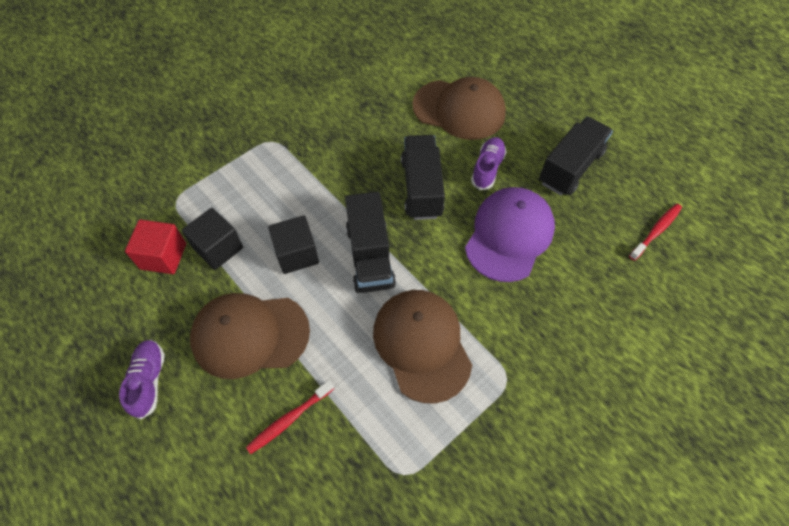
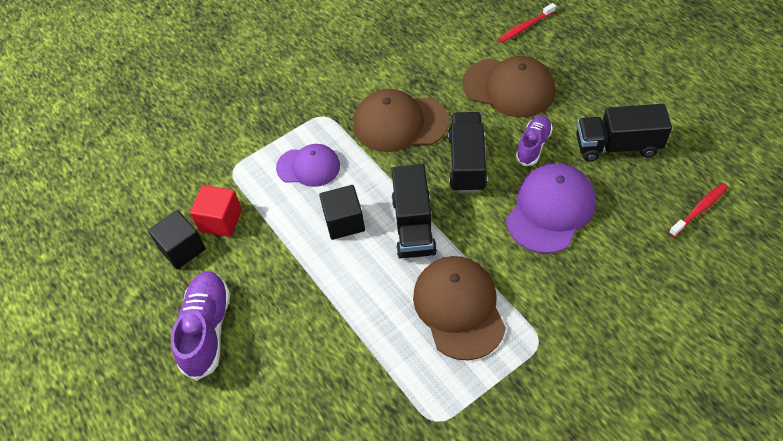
camera: 10 degrees right, 5 degrees down
(149, 381) = (207, 330): purple shoe -> purple shoe, size x1.58
(218, 248) = (271, 214): black cube -> black cube (182, 249)
(250, 335) = (298, 293): brown cap -> brown cap (400, 123)
(257, 195) = (308, 167): none -> purple cap
(289, 419) = (332, 368): red toothbrush -> red toothbrush (525, 27)
(570, 167) = (617, 146): black truck -> black truck turned 135 degrees counterclockwise

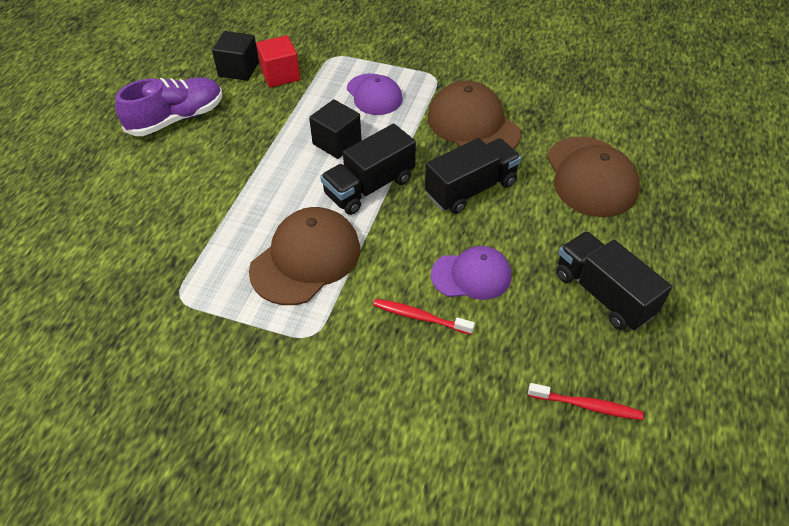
camera: 50 degrees right, 5 degrees down
(525, 27) = (682, 153): red toothbrush -> red toothbrush (420, 317)
(533, 145) = (538, 227): purple shoe -> none
(550, 210) = (471, 275): purple cap -> purple cap, size x0.65

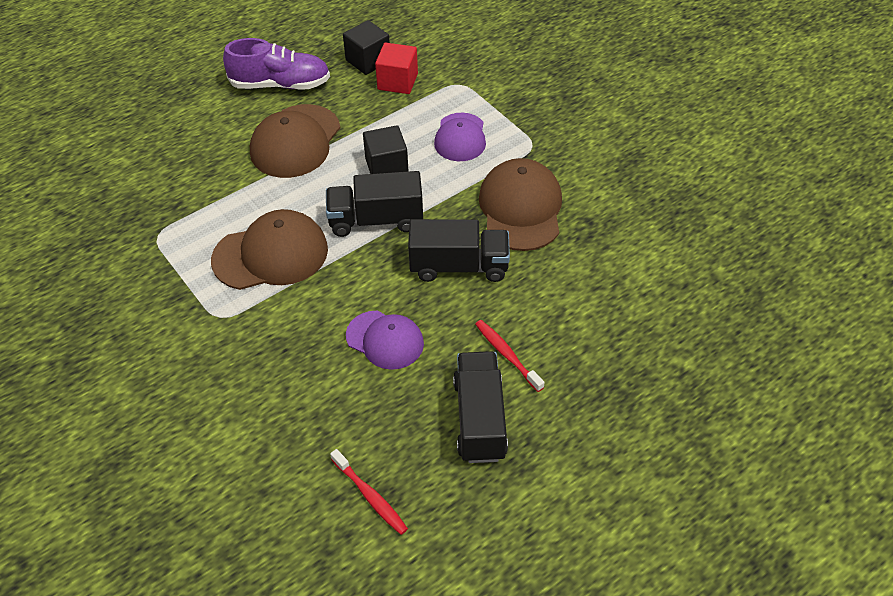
camera: 35 degrees right, 0 degrees up
(420, 317) = (311, 350): red toothbrush -> red toothbrush (507, 355)
(591, 177) = (581, 312): brown cap -> brown cap (295, 141)

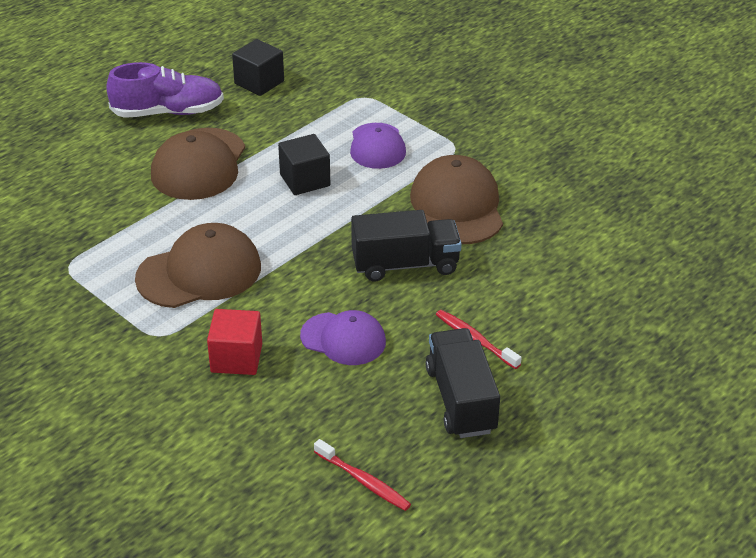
camera: 10 degrees left, 10 degrees down
(376, 220) = (306, 230): black truck -> none
(397, 81) = (296, 99): red cube -> red cube (236, 358)

